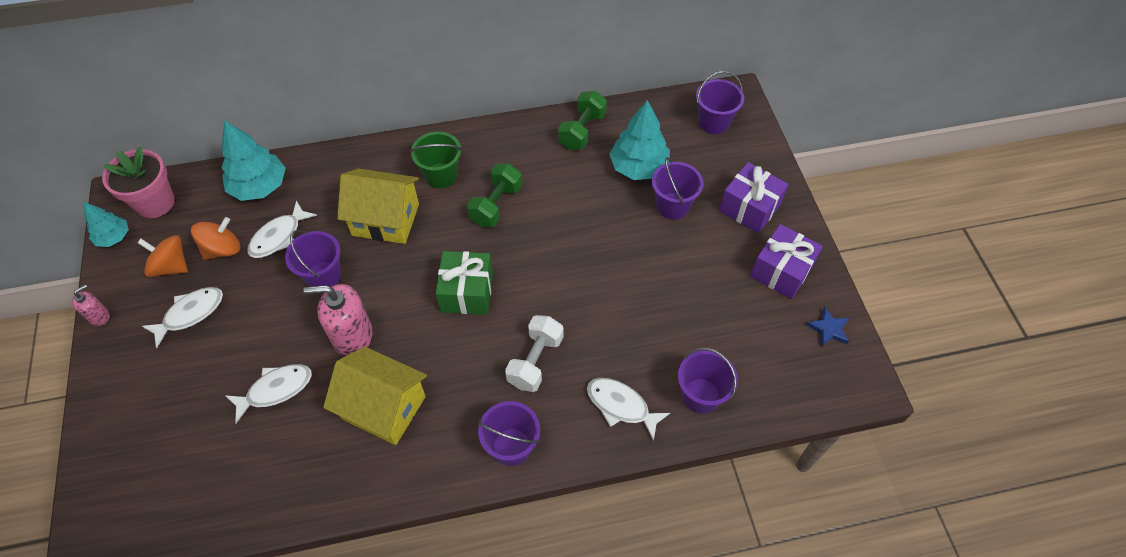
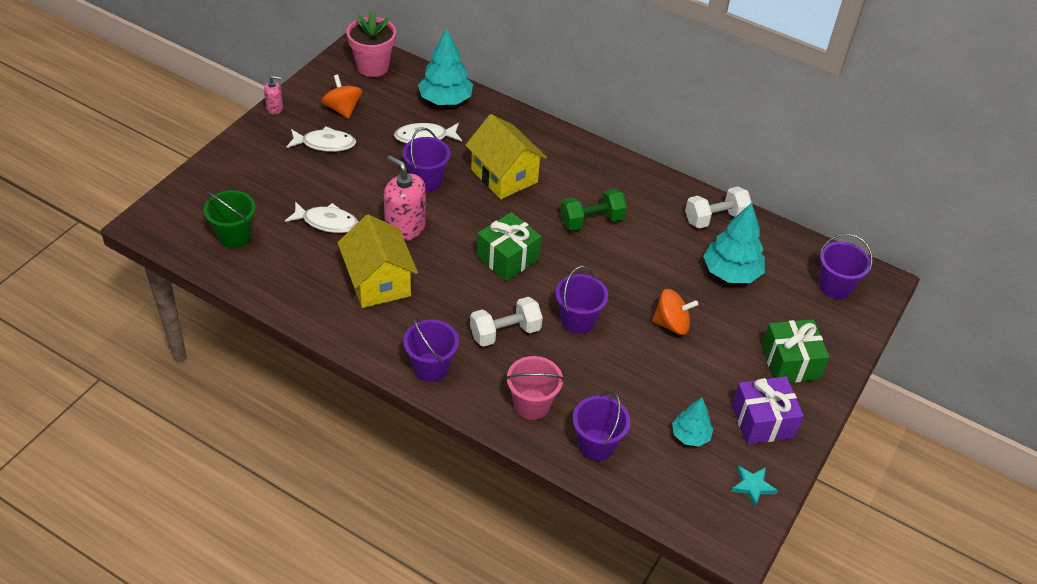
camera: 40 degrees right, 10 degrees down
(114, 237) = (328, 70): turquoise tree -> turquoise tree (690, 435)
(223, 249) = (383, 121): orange spinning top -> orange spinning top (671, 324)
(441, 175) = (573, 175): green bucket -> green bucket (234, 236)
(582, 131) = (715, 218): green dumbbell -> white dumbbell
(621, 406) = (531, 404): white fish -> pink bucket
(672, 206) = (726, 316): purple bucket -> purple bucket (577, 320)
(749, 208) = (790, 362): purple gift -> green gift
(828, 329) = (752, 486): blue star -> turquoise star

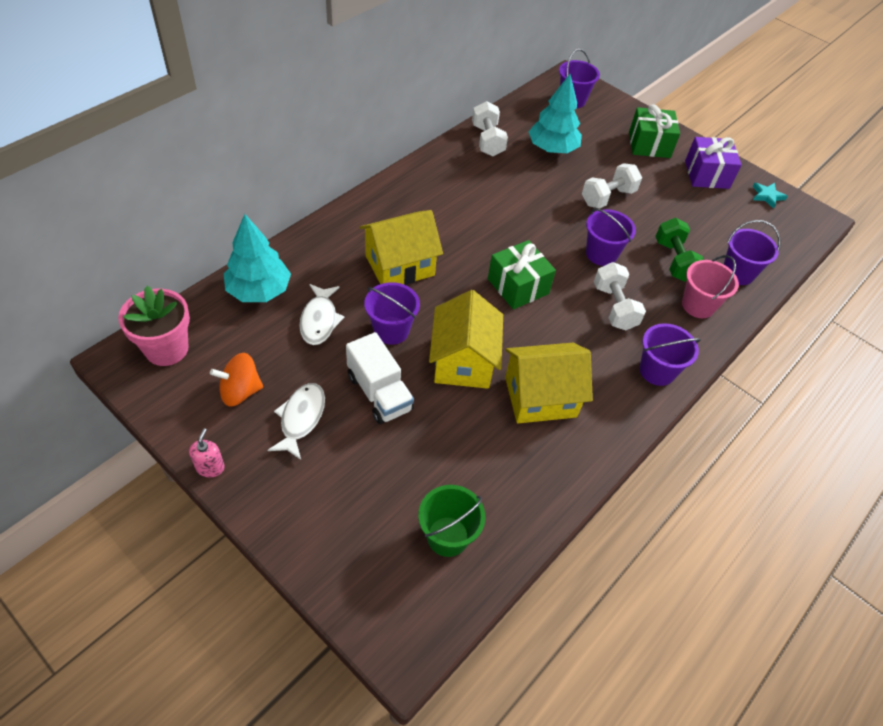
camera: 80 degrees left, 5 degrees up
(327, 222) = (441, 433): white fish -> none
(359, 182) = (379, 393): none -> white truck
(405, 228) = (463, 361): pink soap dispenser -> yellow house
(591, 220) = (476, 217): green dumbbell -> green dumbbell (674, 261)
(671, 324) = (608, 197): orange spinning top -> white dumbbell
(690, 435) = (723, 216): turquoise tree -> none

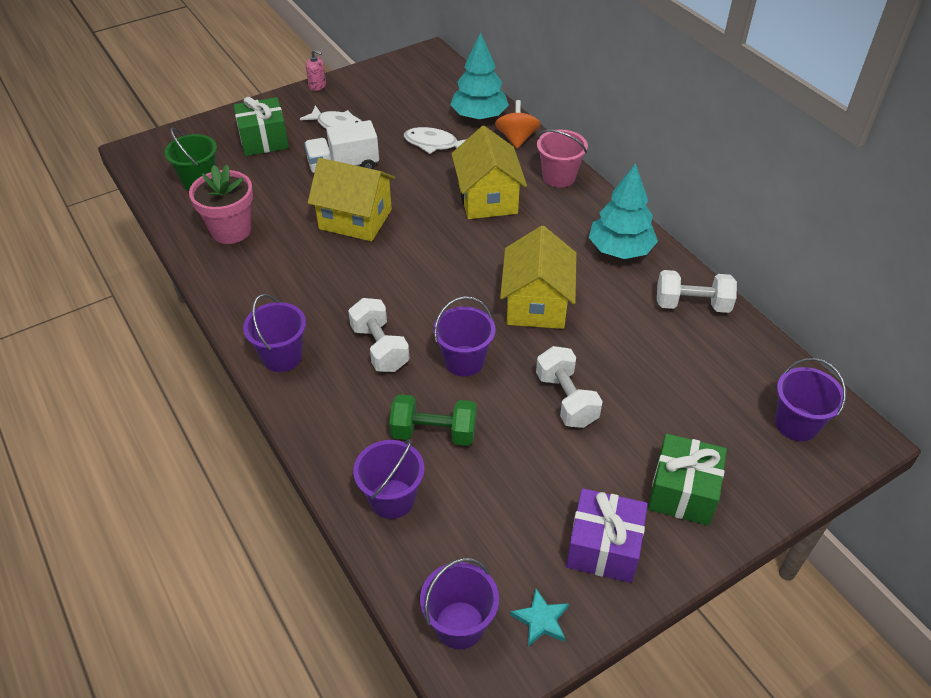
camera: 110 degrees right, 5 degrees down
(166, 349) = (431, 72): pink flower pot -> pink flower pot (231, 230)
(240, 391) = (377, 101): orange spinning top -> orange spinning top (516, 139)
(391, 330) = (408, 182): purple bucket -> purple bucket (459, 625)
(518, 286) = (435, 276): green gift -> green gift (264, 140)
(540, 397) = (293, 260): yellow house -> yellow house (536, 304)
(552, 149) = (674, 367): turquoise tree -> turquoise tree (620, 250)
(614, 307) = (380, 348): white dumbbell -> white dumbbell turned 60 degrees clockwise
(698, 305) = (354, 430): pink bucket -> pink bucket (559, 177)

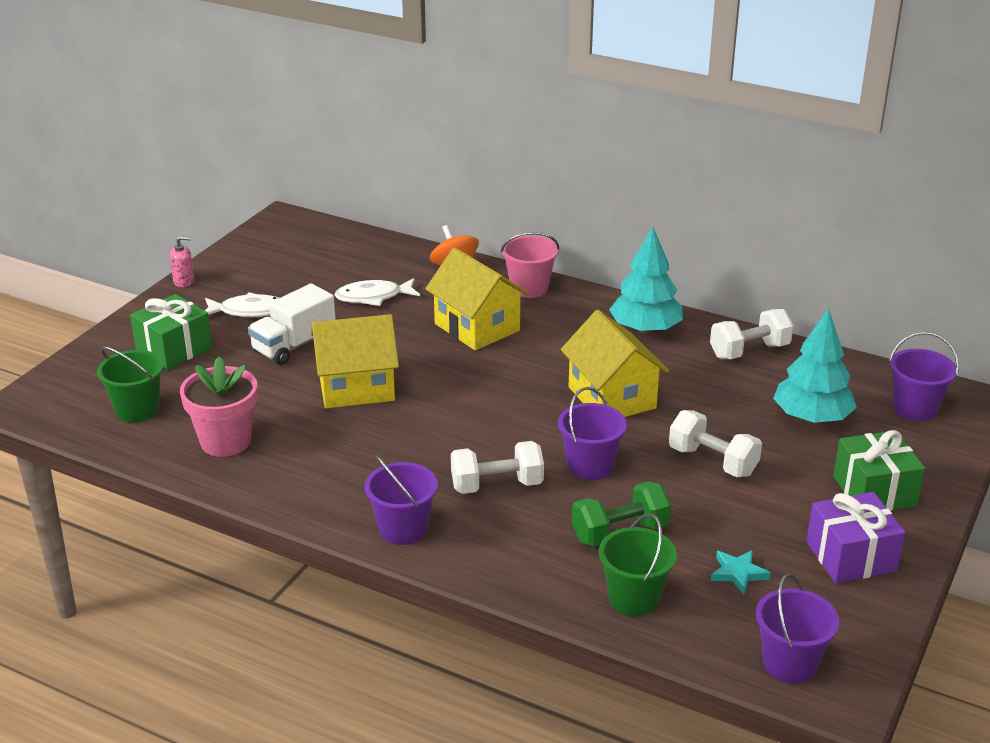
camera: 30 degrees left, 15 degrees down
(380, 348) = (497, 485): white dumbbell -> white dumbbell turned 45 degrees counterclockwise
(392, 499) = (634, 598): purple bucket -> green bucket
(479, 116) = (396, 260): turquoise tree -> turquoise tree (812, 418)
(541, 620) = (852, 629): turquoise star -> turquoise star (738, 573)

